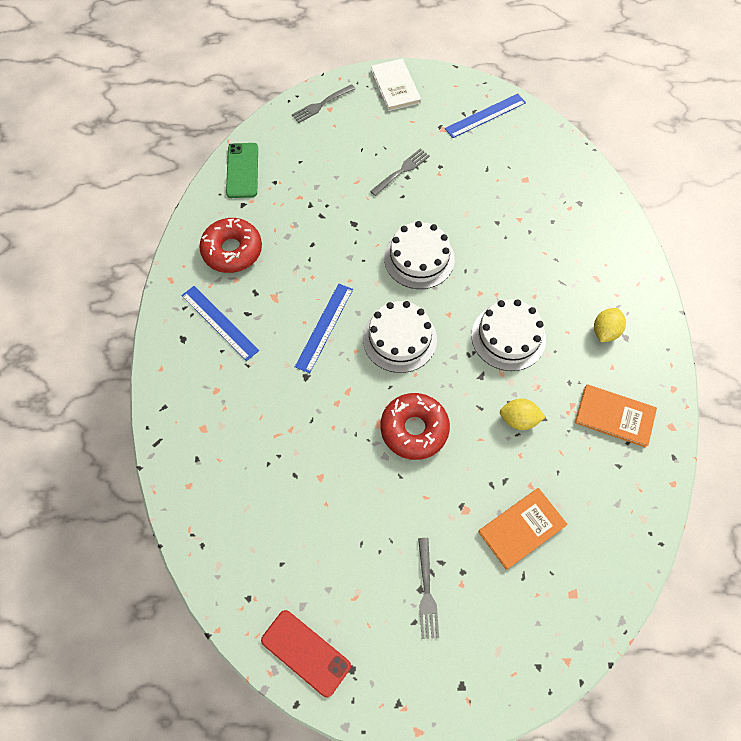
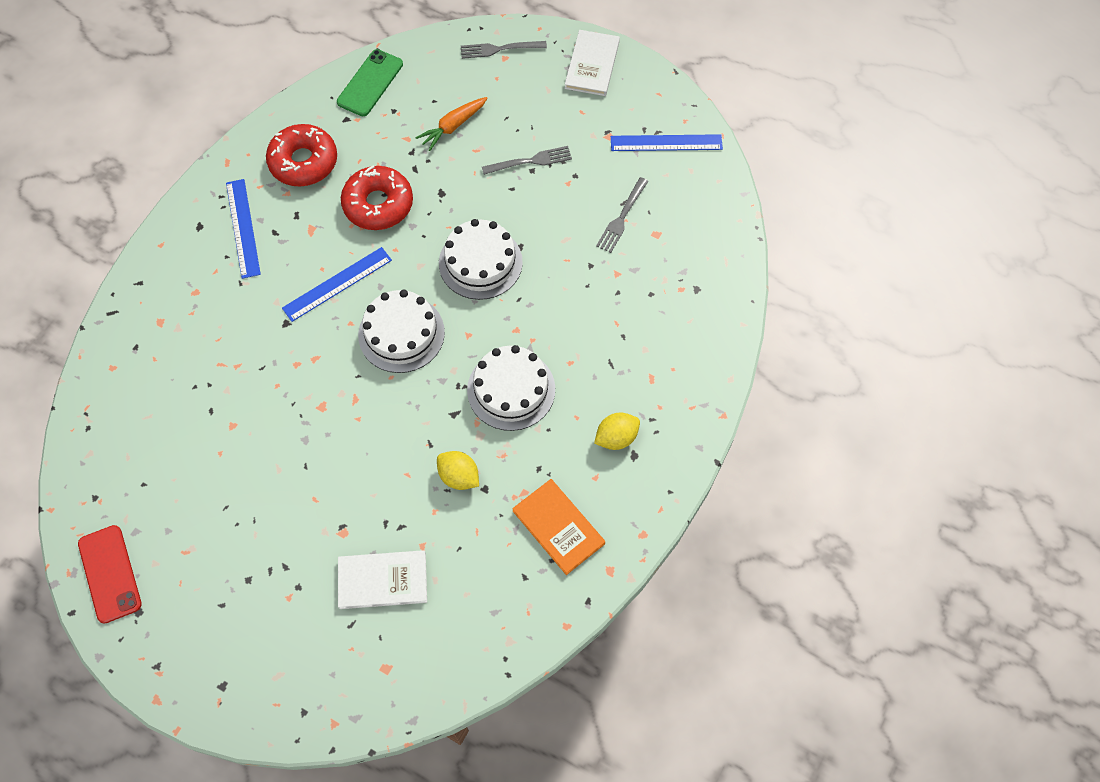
camera: 30 degrees right, 0 degrees up
(327, 173) = (453, 126): none -> orange carrot
(414, 429) = (350, 429): red donut -> red donut (378, 204)
(426, 591) = (252, 585): grey fork -> grey fork (622, 217)
(521, 529) = (383, 580): orange book -> white book

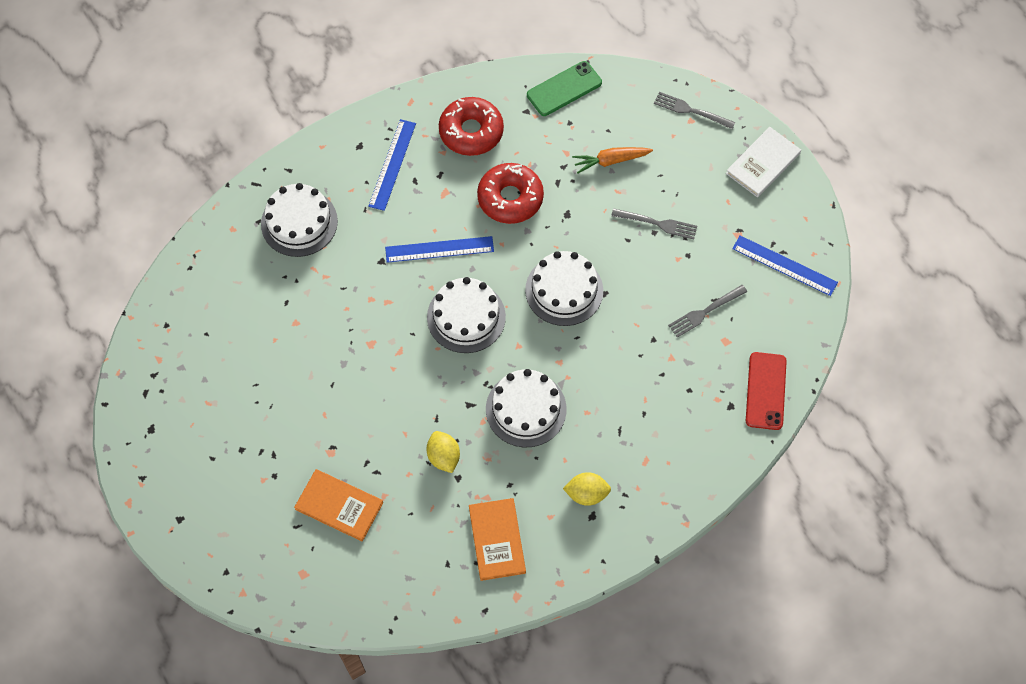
camera: 30 degrees right, 0 degrees up
(110, 574) = (146, 390): red phone -> red phone (766, 391)
(179, 327) = (299, 222): none -> white cake
(383, 580) = (339, 506): white book -> orange book

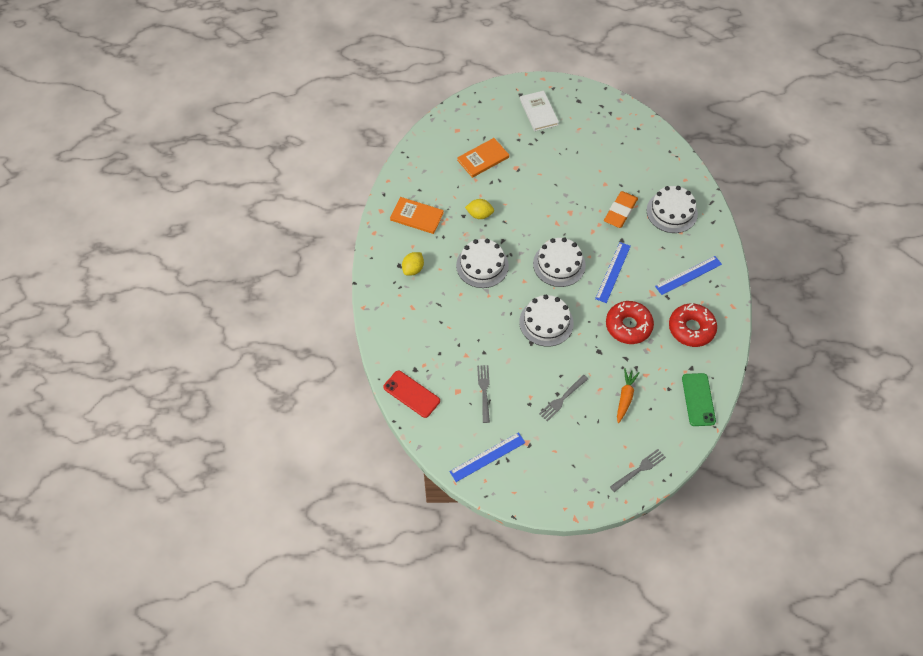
camera: 120 degrees right, 5 degrees down
(334, 283) = (620, 211): none -> orange eraser
(392, 164) = (688, 275): blue ruler -> blue ruler turned 75 degrees counterclockwise
(763, 163) = (571, 491): white book -> white book (539, 112)

